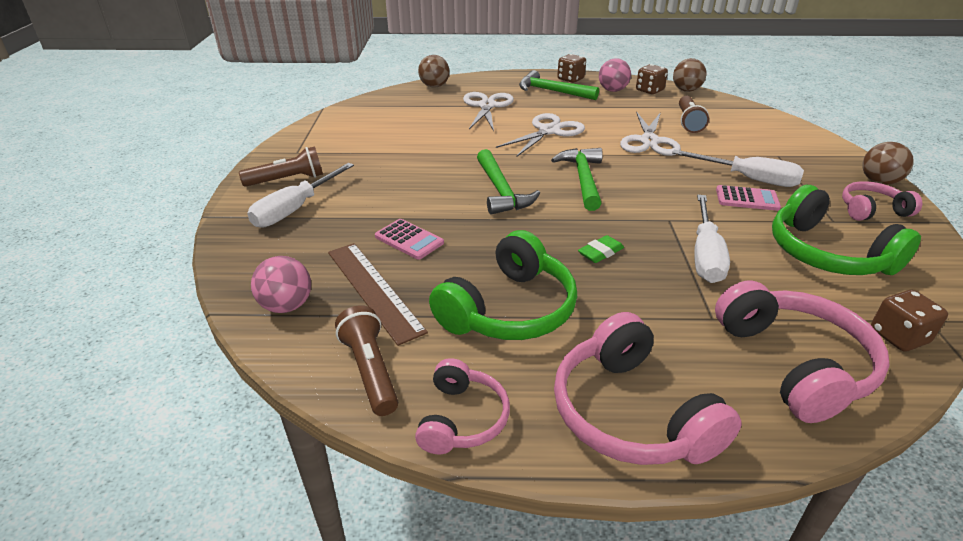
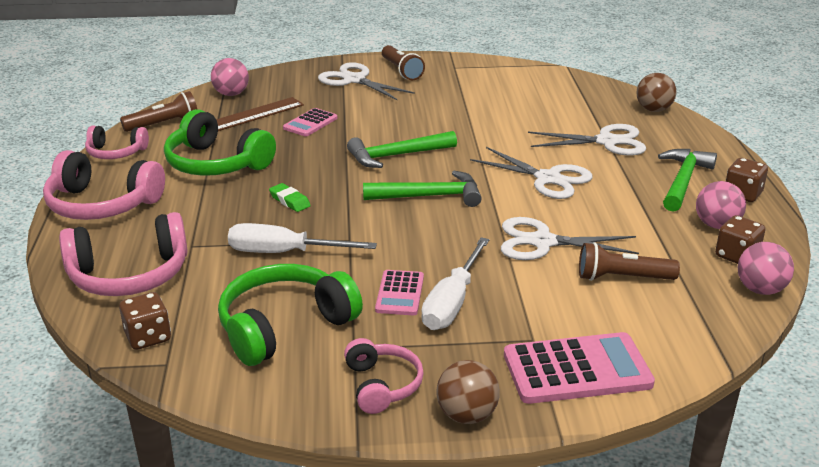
camera: 85 degrees right, 5 degrees down
(295, 209) = (354, 80): white screwdriver -> white scissors
(630, 413) = (102, 204): pink headphones -> pink headphones turned 135 degrees counterclockwise
(686, 90) = (760, 289): brown ball -> pink ball
(802, 145) = (577, 369): none -> pink calculator

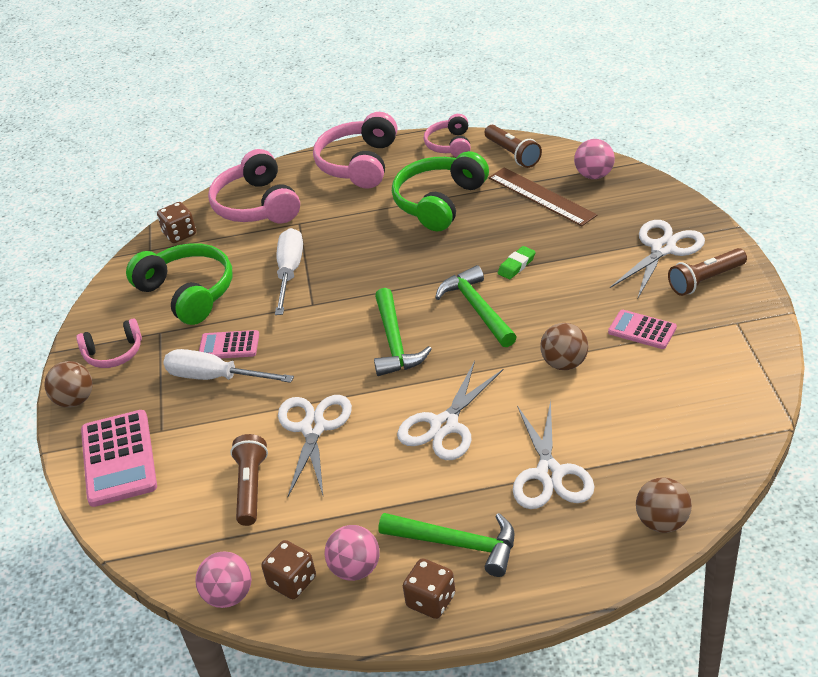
camera: 90 degrees right, 10 degrees up
(289, 201) = (375, 258): green eraser -> green eraser (516, 265)
(310, 123) = (538, 239): pink calculator -> pink calculator (642, 330)
(482, 126) = (564, 363): none -> brown ball

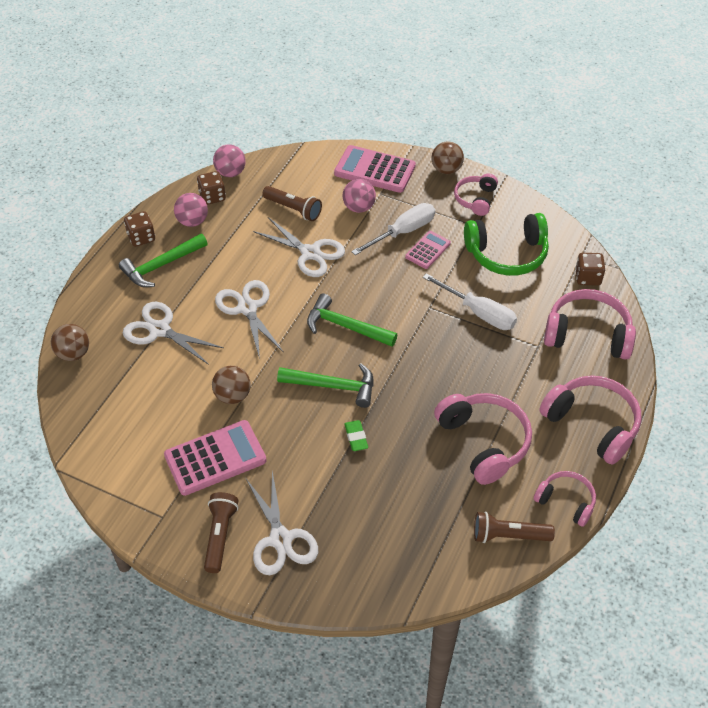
camera: 120 degrees right, 10 degrees up
(439, 202) = (484, 442): green headphones -> pink headphones
(541, 196) = (426, 512): brown ruler -> none
(594, 175) = (420, 570): pink ball -> pink ball (359, 207)
(642, 330) = (215, 458): pink calculator -> pink calculator, size x1.75

